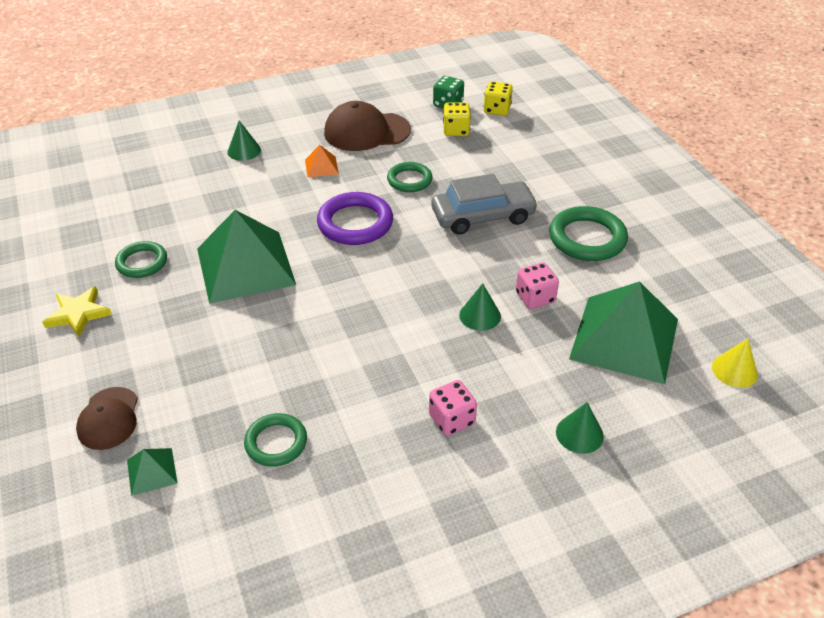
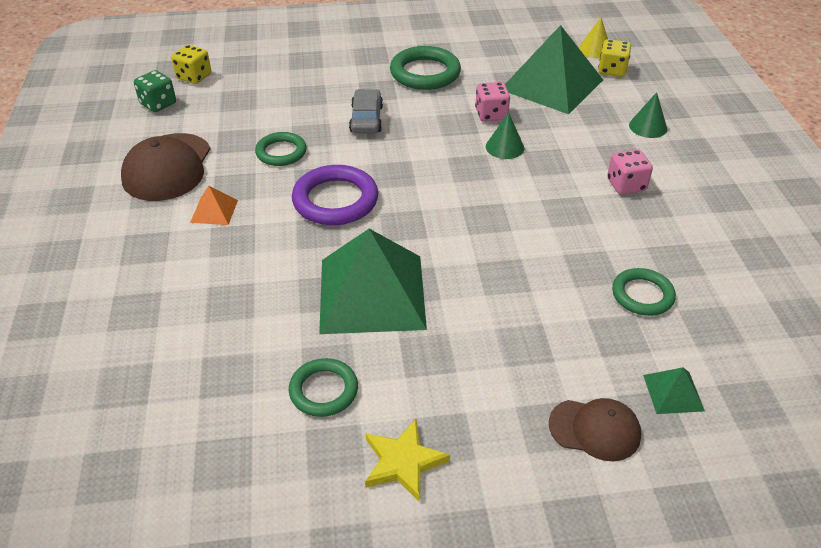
camera: 75 degrees left, 0 degrees up
(244, 151) = (132, 273): green cone -> none
(456, 130) = (212, 108): yellow dice -> yellow dice (612, 70)
(483, 216) = (366, 119): grey car -> grey car, size x0.66

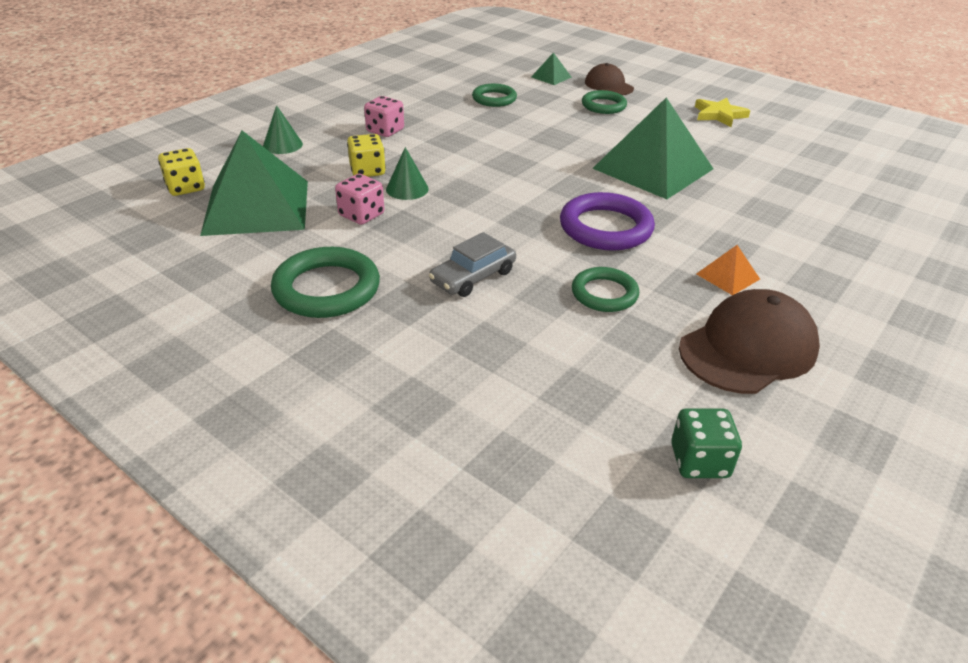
camera: 135 degrees left, 5 degrees down
(194, 77) = (603, 484): yellow dice -> yellow dice (367, 171)
(323, 390) = (736, 149): green ring -> green ring (603, 106)
(595, 50) = (141, 210): yellow cone -> none

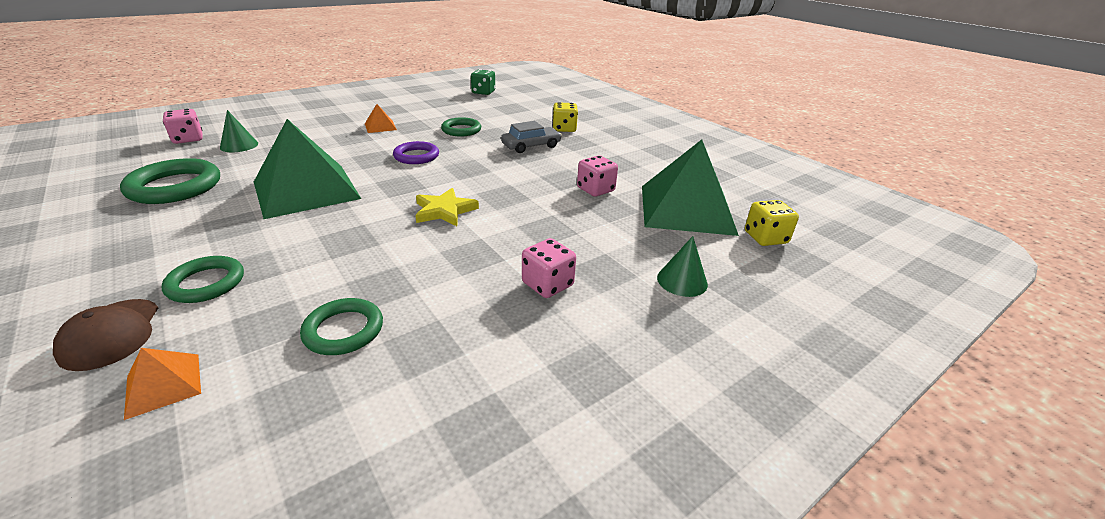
camera: 165 degrees left, 5 degrees down
(326, 288) = (623, 153): green ring -> green ring (175, 187)
(367, 171) = (583, 229): yellow dice -> yellow dice (564, 129)
(407, 189) = (550, 205): green cone -> green cone (239, 145)
(551, 77) = (163, 384): green pyramid -> orange pyramid
(605, 228) = (416, 156): purple ring -> purple ring, size x0.63
(719, 115) = (97, 240): yellow star -> yellow star (444, 211)
(748, 348) = (418, 107): brown cap -> none
(892, 205) = (188, 139): none -> pink dice

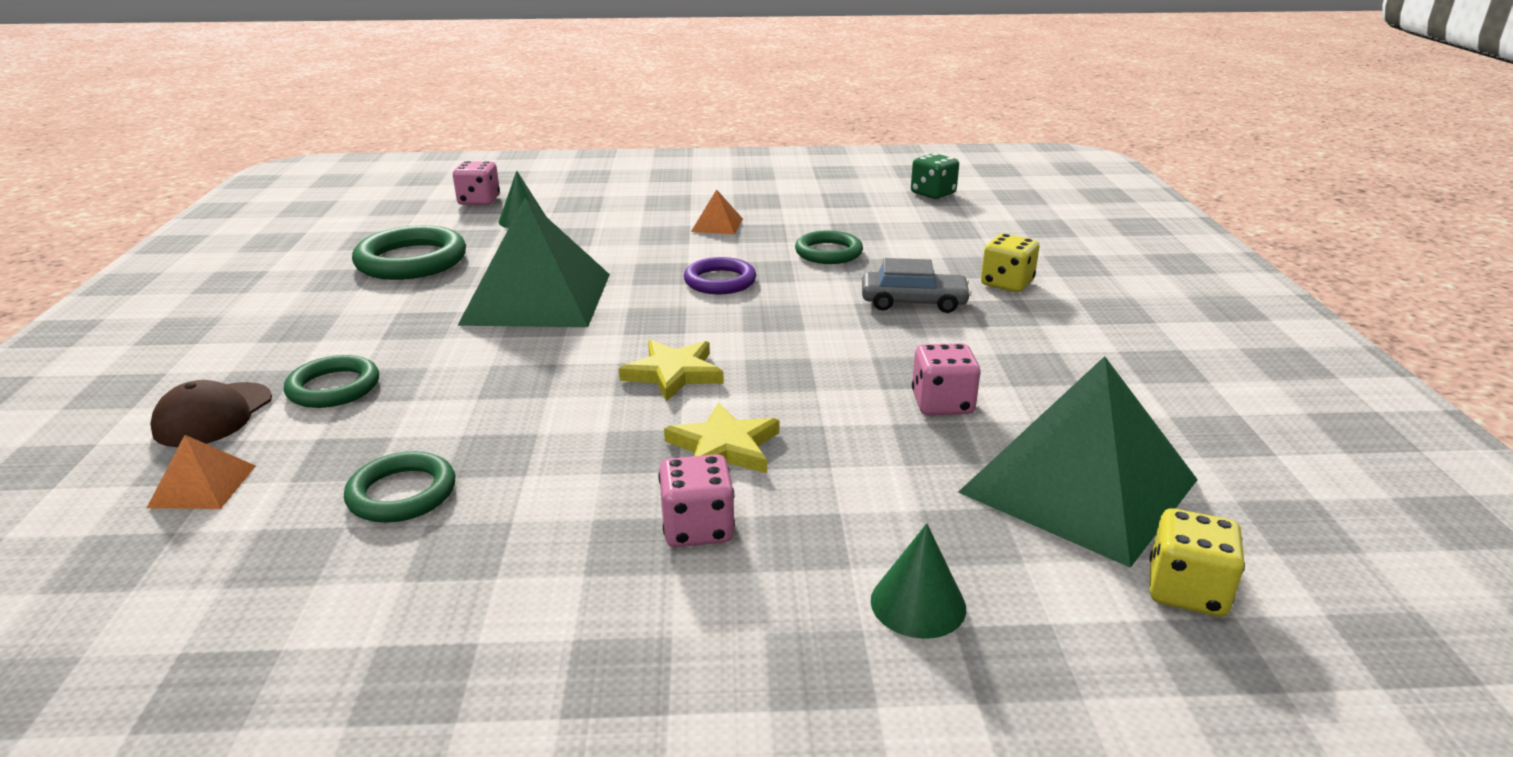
camera: 35 degrees right, 5 degrees down
(515, 240) = (724, 447): none -> yellow star

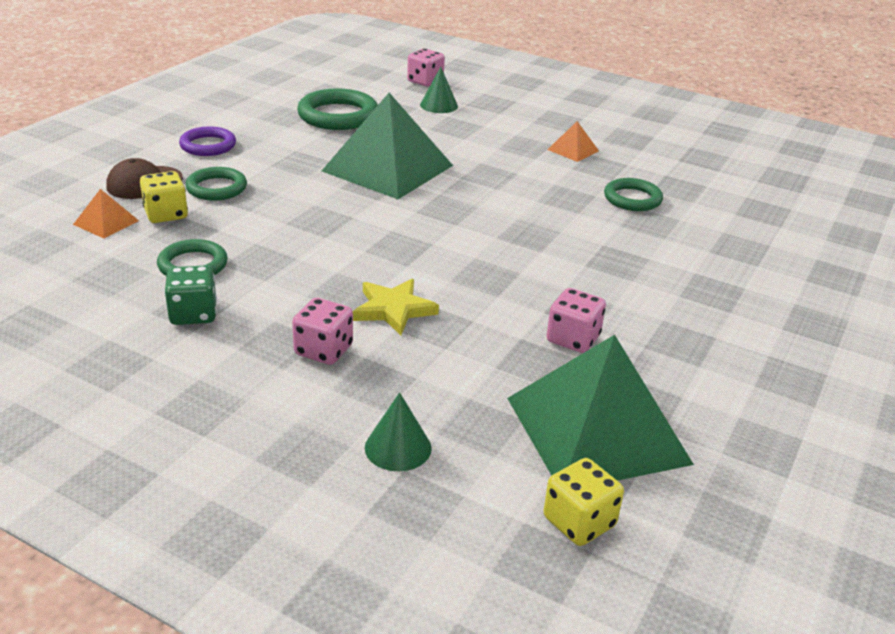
camera: 30 degrees right, 5 degrees up
(673, 373) = (416, 250): yellow star -> none
(720, 281) = (523, 195): purple ring -> purple ring (208, 145)
(913, 302) = (649, 259): grey car -> none
(933, 193) = (789, 175): green dice -> green dice (193, 314)
(1007, 283) = (748, 271): yellow dice -> yellow dice (166, 214)

